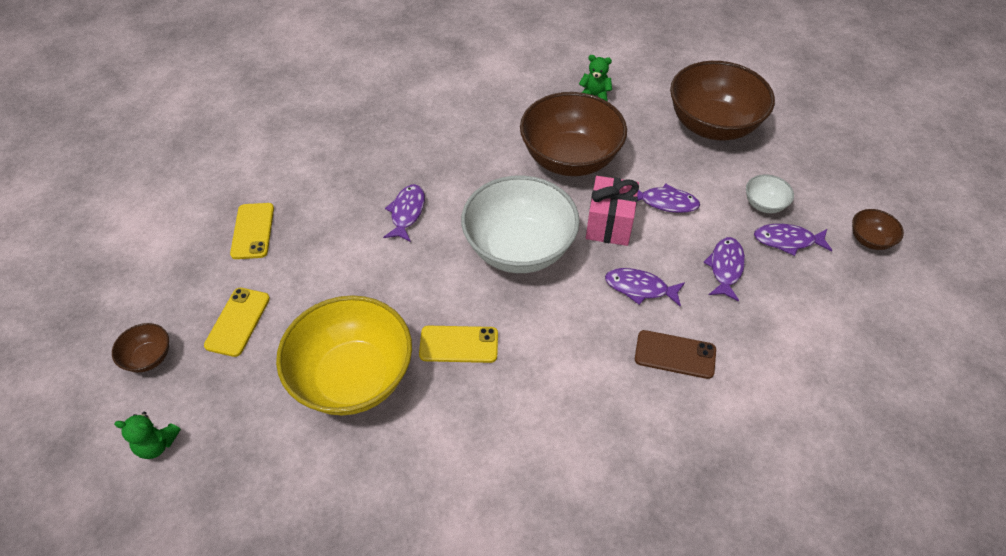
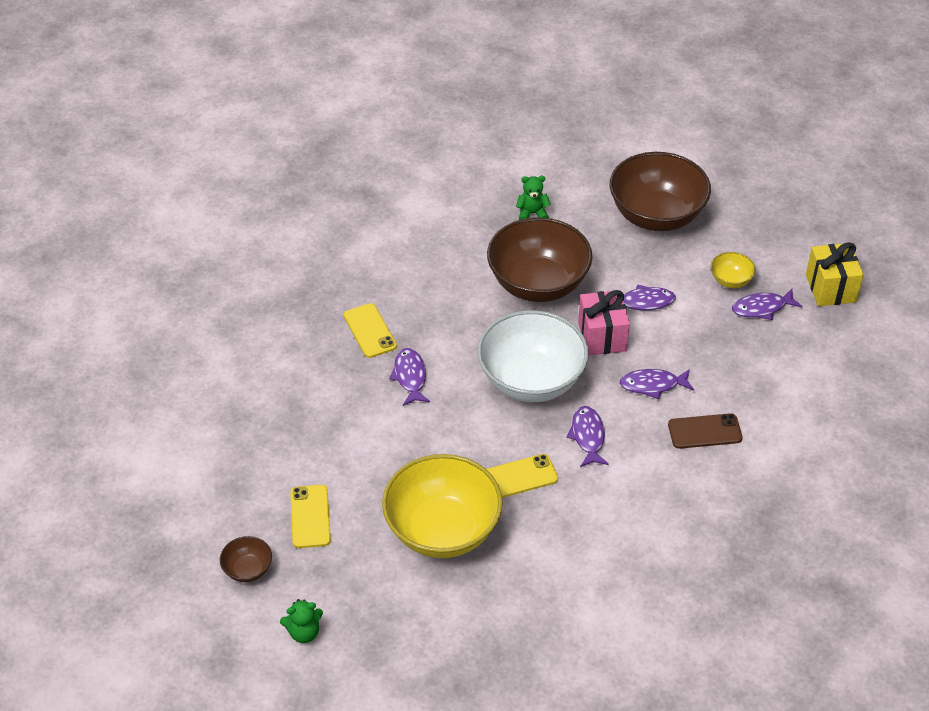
camera: 20 degrees left, 5 degrees down
(253, 231) = (272, 435): yellow phone -> yellow phone (370, 331)
(725, 267) = (718, 346): purple fish -> purple fish (588, 436)
(764, 204) = (730, 280): white bowl -> yellow bowl
(869, 240) = (830, 288): brown bowl -> yellow gift

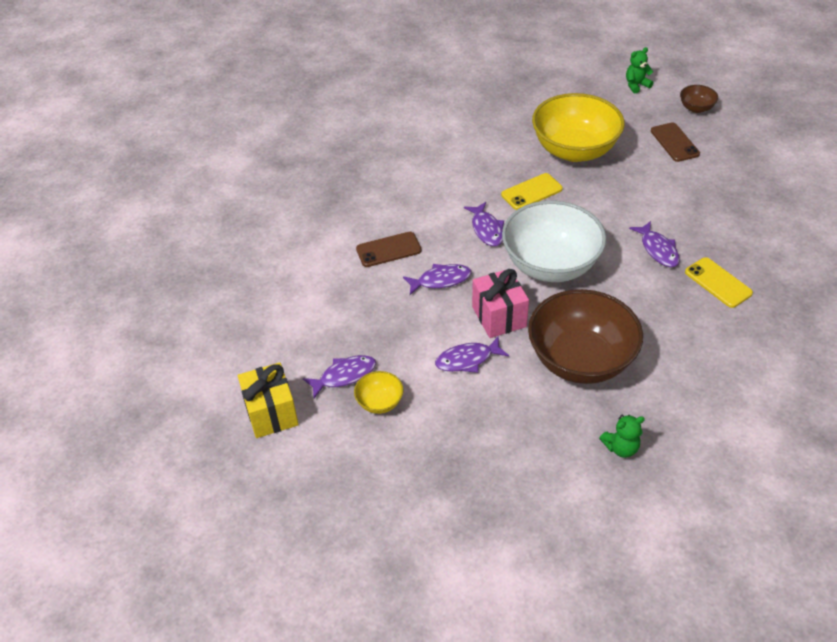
camera: 170 degrees right, 0 degrees up
(310, 516) = (674, 142): yellow phone -> brown phone
(656, 215) = (476, 474): brown bowl -> none

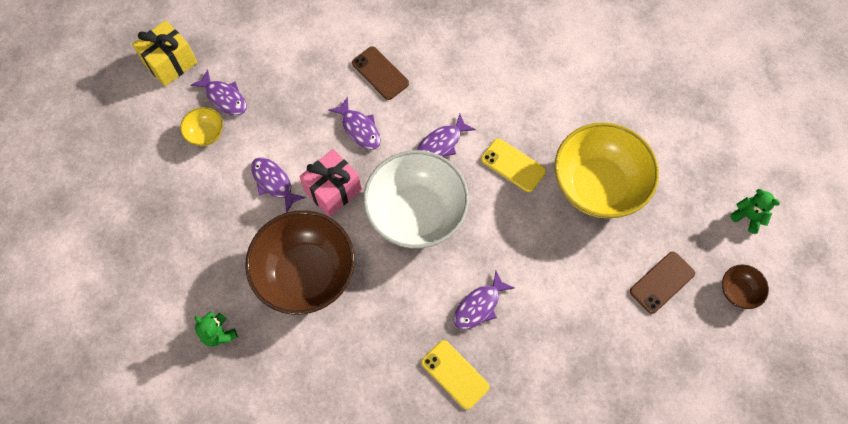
camera: 65 degrees right, 20 degrees up
(718, 282) = (455, 374): yellow phone -> yellow phone turned 75 degrees counterclockwise

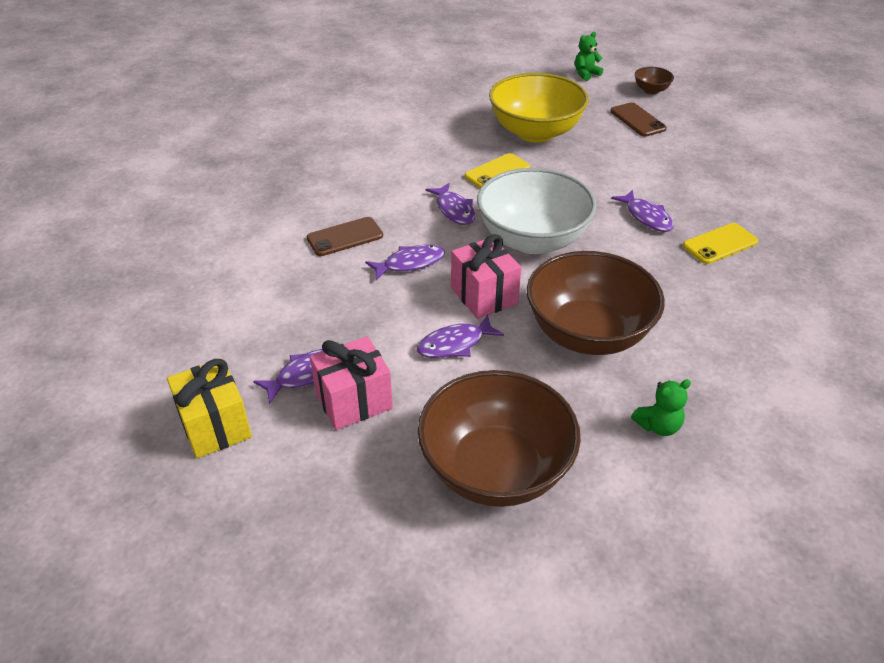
camera: 75 degrees left, 25 degrees down
(162, 233) = (495, 469): none -> brown bowl
(206, 134) = (354, 401): yellow bowl -> pink gift

